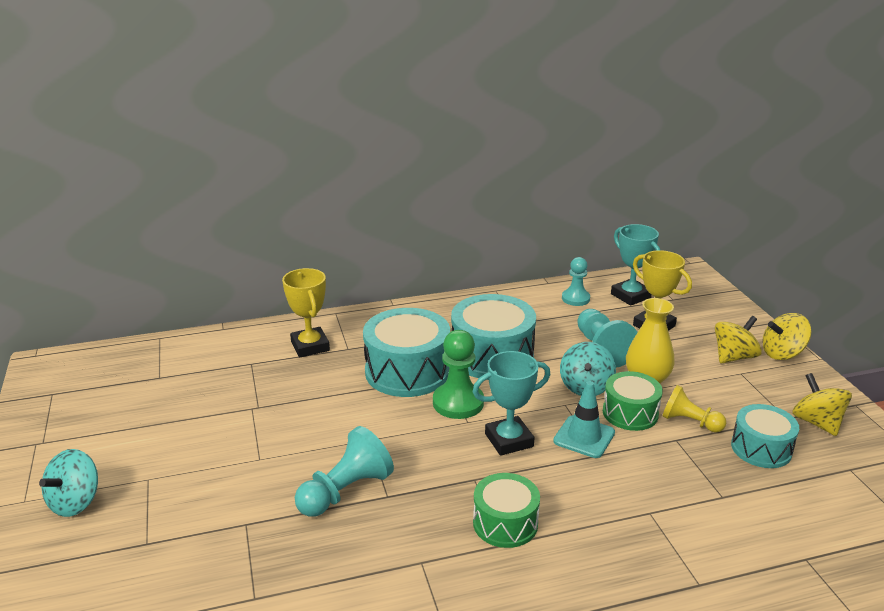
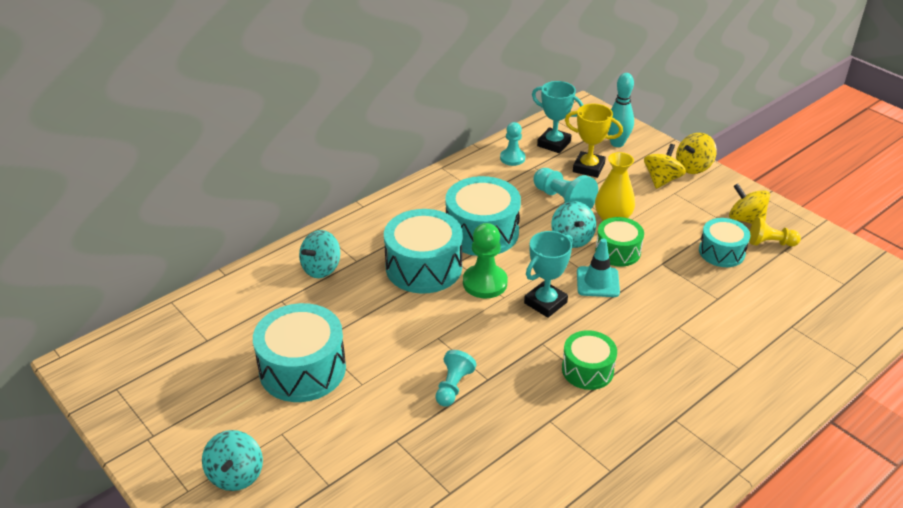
camera: 25 degrees left, 10 degrees up
(217, 427) = (302, 369): none -> turquoise drum
(310, 346) = (321, 268): yellow trophy -> turquoise spinning top
(345, 491) = (453, 387): turquoise pawn -> turquoise pawn, size x0.66
(690, 422) = (663, 246): yellow pawn -> yellow pawn (770, 243)
(704, 311) = (617, 143): none -> turquoise bowling pin

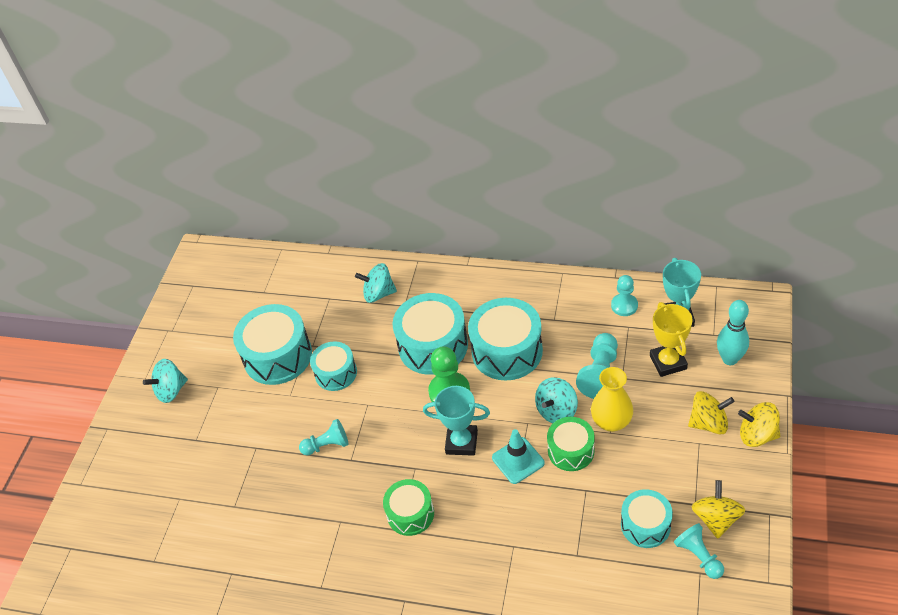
camera: 60 degrees right, 10 degrees up
(376, 340) = (336, 373): none -> turquoise drum
(770, 243) = (699, 556): yellow pawn -> turquoise pawn

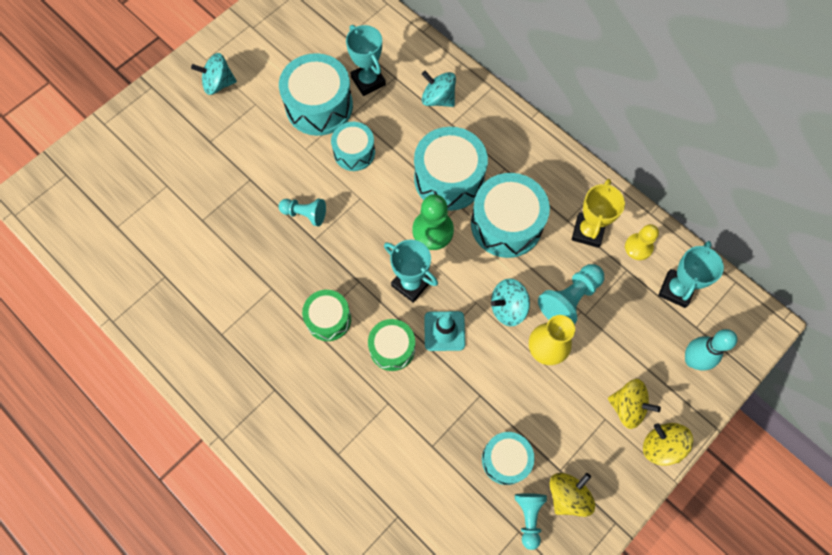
camera: 25 degrees right, 20 degrees up
(308, 314) = (368, 81): none -> turquoise trophy
(571, 450) = (493, 352): green drum -> green drum (392, 348)
(624, 306) = (638, 247): turquoise pawn -> yellow pawn
(668, 362) = (635, 326): yellow trophy -> yellow trophy (587, 231)

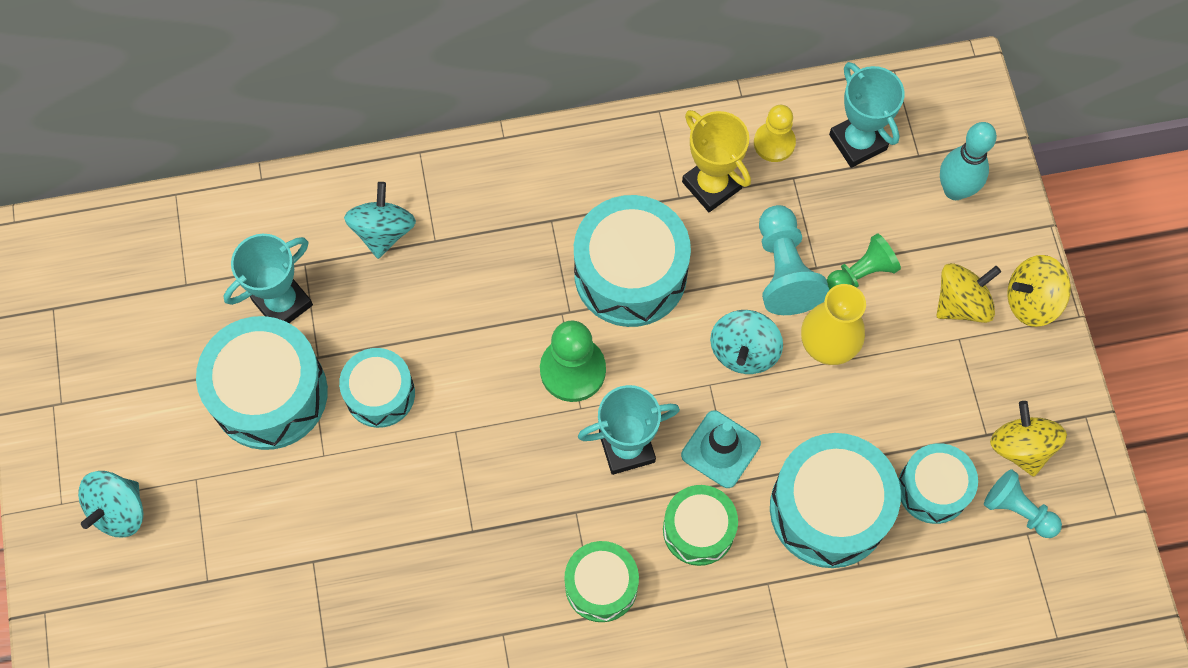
camera: 55 degrees left, 0 degrees up
(305, 214) = (424, 520): turquoise pawn -> none
(368, 81) = (282, 302): turquoise trophy -> turquoise trophy turned 45 degrees counterclockwise
(438, 99) = (383, 231): turquoise spinning top -> turquoise spinning top turned 120 degrees clockwise
(449, 178) = (513, 299): turquoise drum -> turquoise drum (829, 509)
(601, 340) = (861, 273): none -> green pawn

